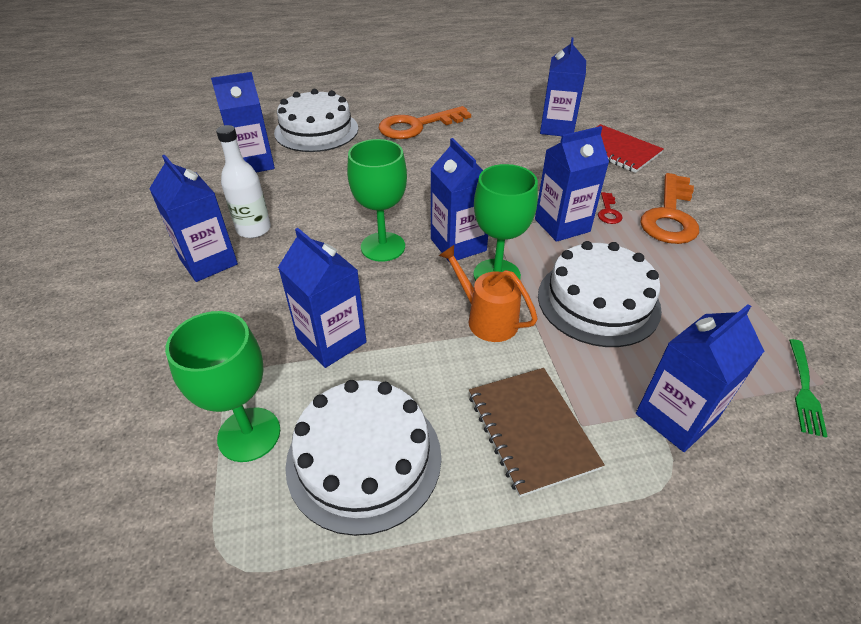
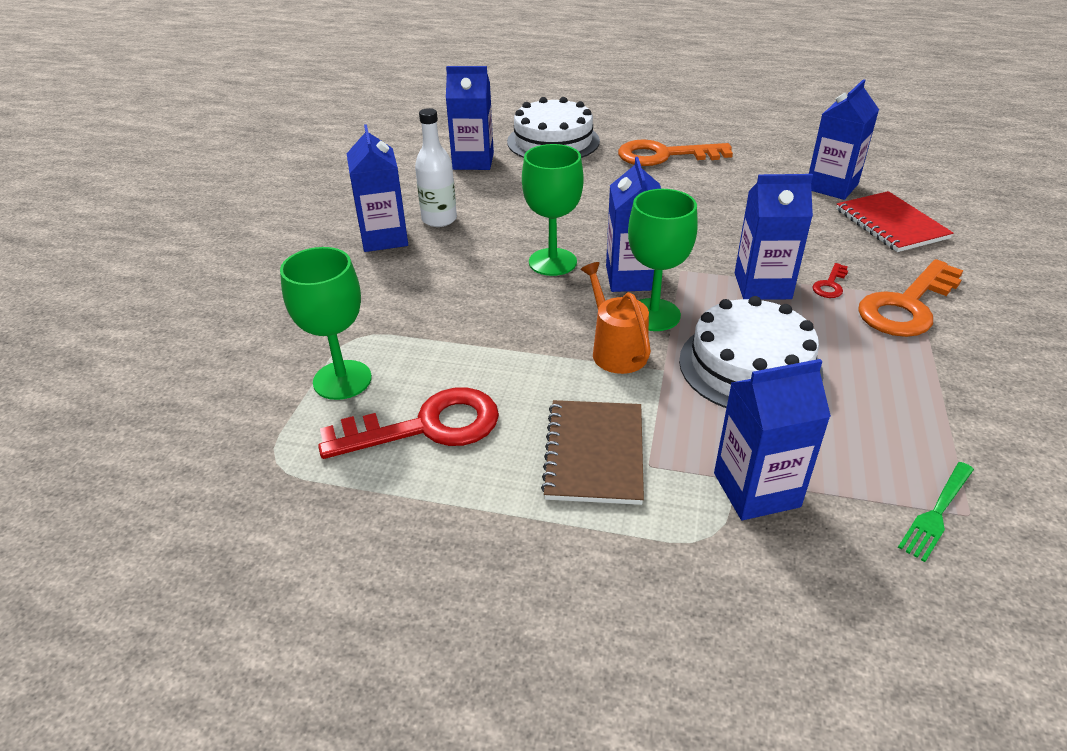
camera: 25 degrees right, 5 degrees down
(331, 341) = (454, 329): blue carton -> none
(364, 458) = (426, 427): white cake -> red key

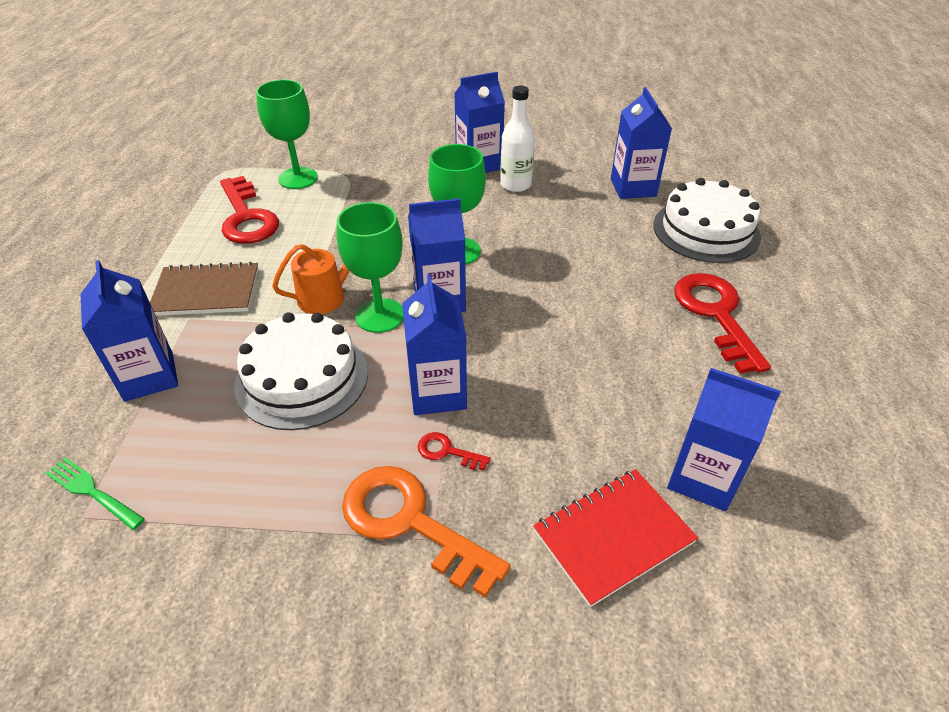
camera: 80 degrees right, 5 degrees up
(664, 155) = (716, 315): orange key -> red key

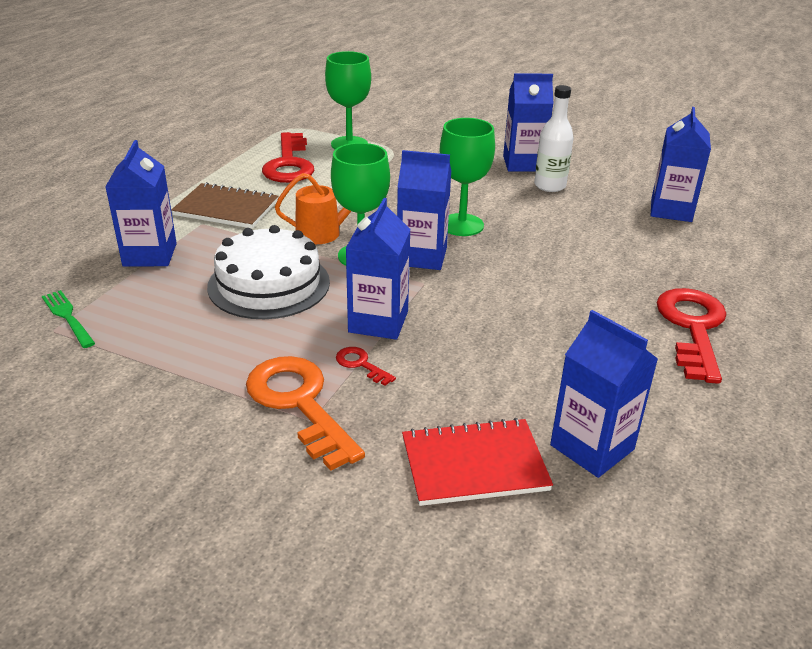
camera: 20 degrees right, 10 degrees down
(706, 230) = (728, 259): white cake -> none

